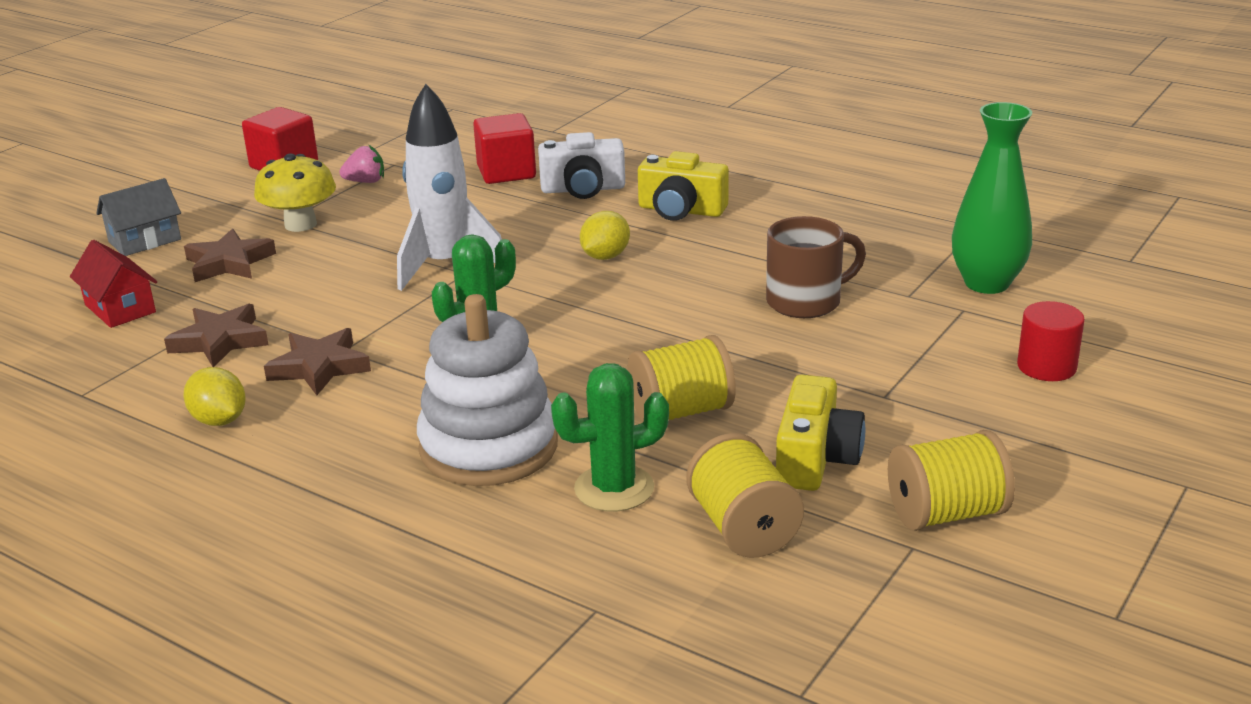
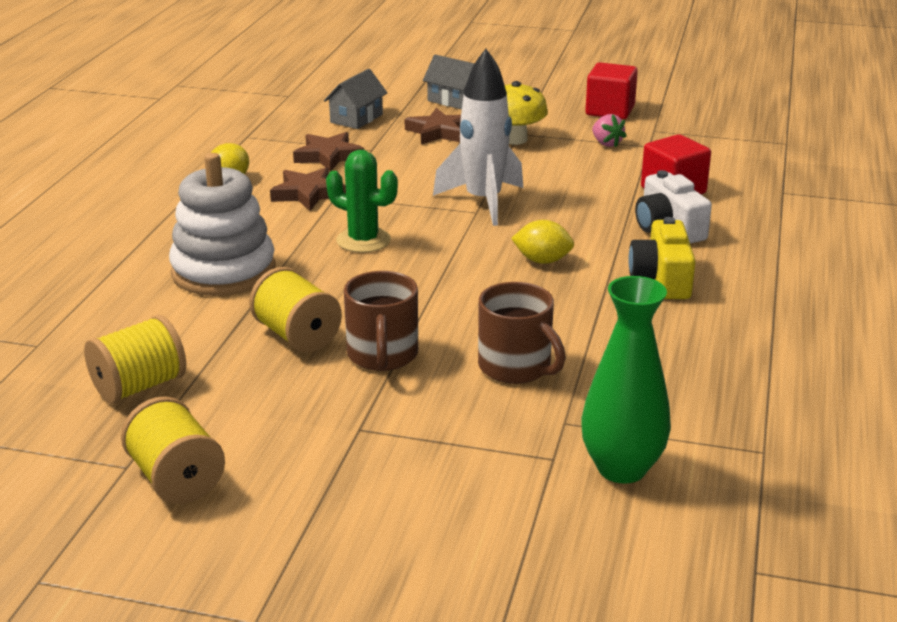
camera: 70 degrees right, 0 degrees up
(120, 308) = (356, 118): red house -> grey house
(614, 488) = (181, 327): green cactus -> none
(749, 366) = (382, 355): none -> brown mug
(815, 458) = (245, 406): yellow camera -> none
(1046, 367) = (456, 519): red cylinder -> none

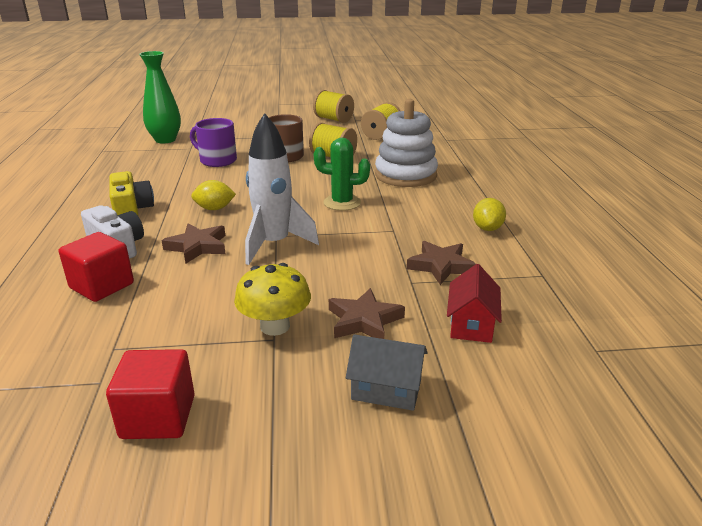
camera: 160 degrees right, 0 degrees up
(308, 194) = (415, 228): brown star -> brown star (197, 247)
(356, 118) = (471, 324): grey house -> red house
(516, 367) = (217, 160): brown mug -> purple mug
(606, 143) = (166, 341): pink strawberry -> none

